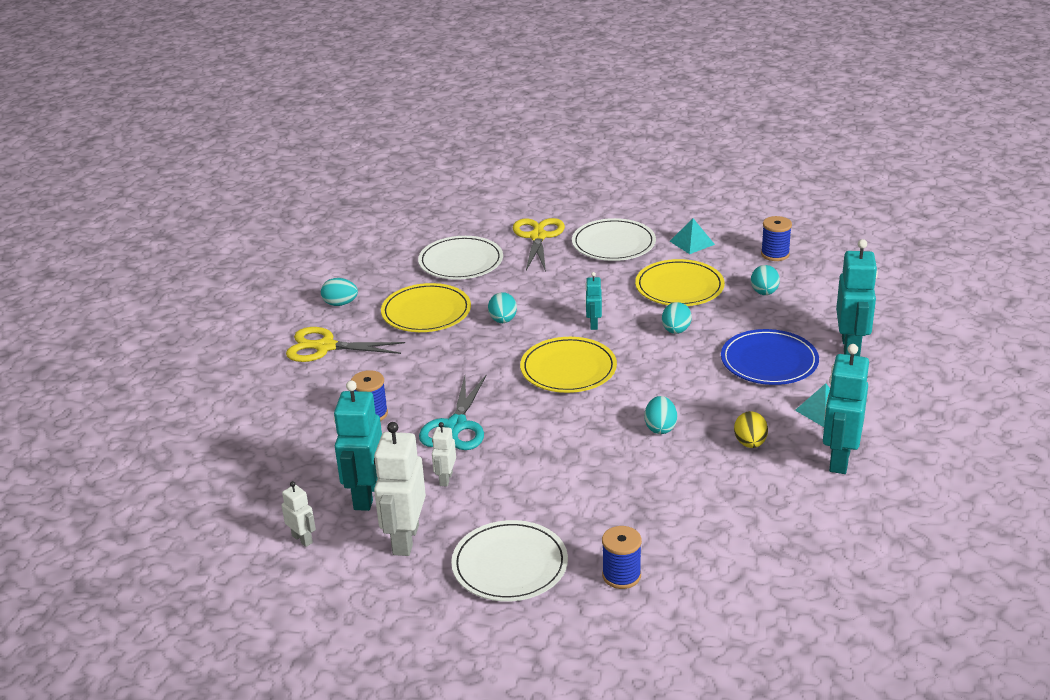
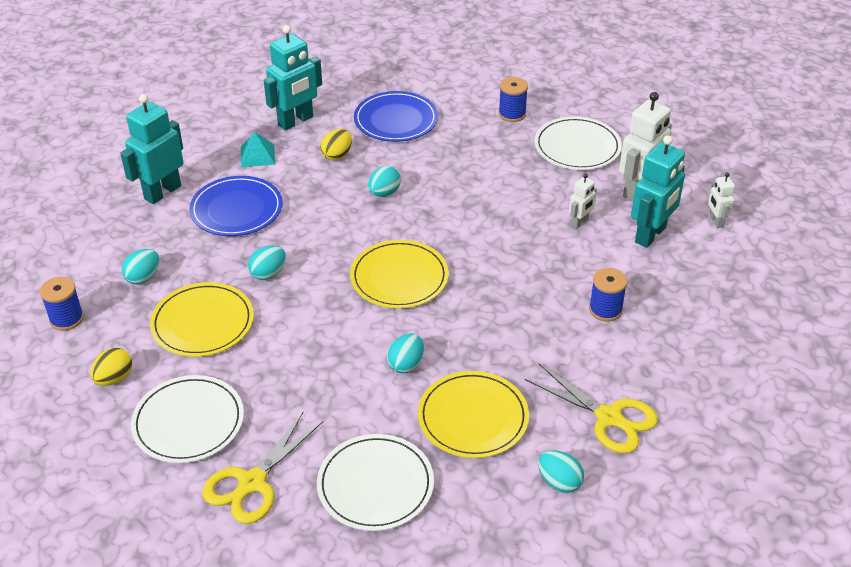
camera: 150 degrees left, 10 degrees up
(456, 426) = (539, 264): turquoise scissors -> none
(593, 324) = (328, 316): turquoise robot -> none
(692, 242) = (114, 378): turquoise pyramid -> yellow egg
(741, 508) = (396, 120): none -> blue plate

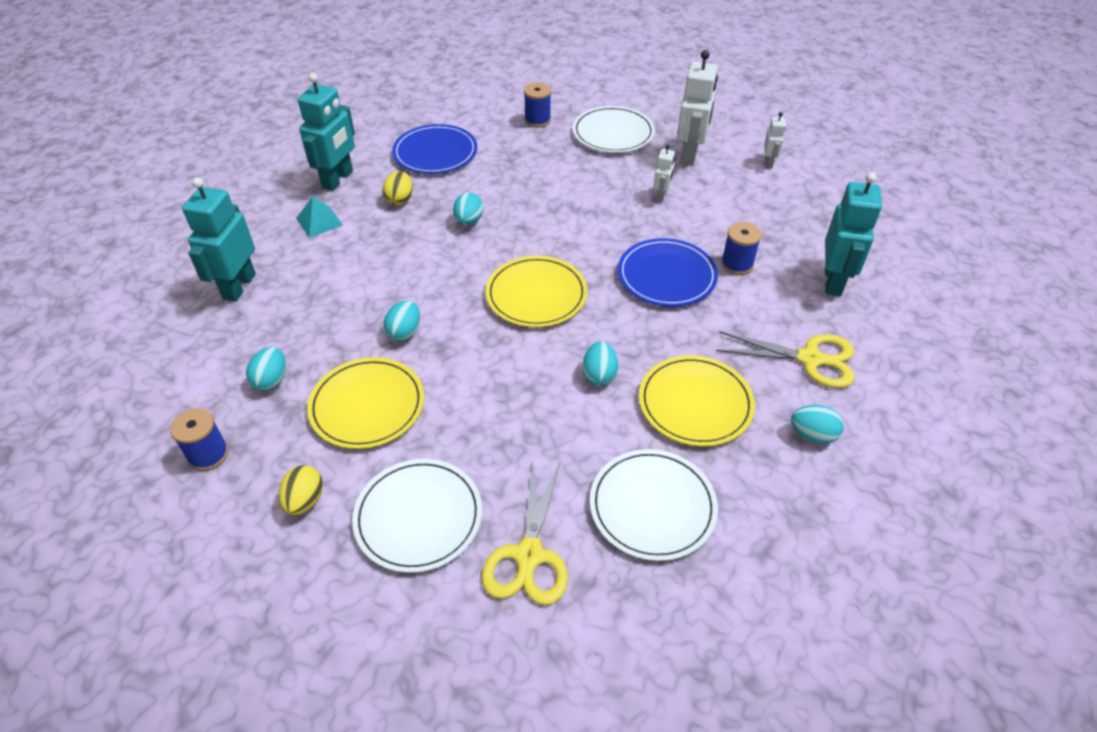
camera: 25 degrees left, 5 degrees up
(236, 209) = (331, 280): blue plate -> blue plate (666, 276)
(651, 235) = (727, 189): turquoise robot -> turquoise robot (833, 281)
(715, 221) = (768, 162): white robot -> white robot turned 135 degrees counterclockwise

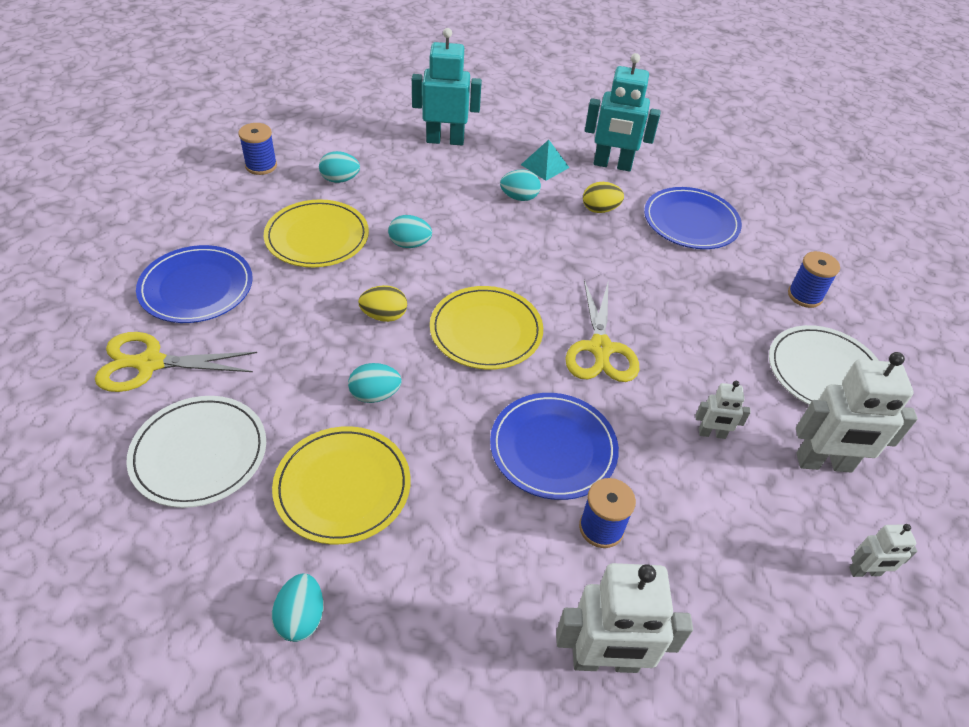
camera: 75 degrees right, 0 degrees up
(305, 501) = (216, 222): yellow egg -> yellow egg (384, 316)
(418, 517) = (196, 287): white plate -> blue plate
(469, 221) = (586, 263): turquoise egg -> turquoise egg (519, 197)
(809, 359) = (435, 619): yellow scissors -> yellow scissors (600, 348)
(833, 281) = (605, 661): turquoise robot -> white robot

